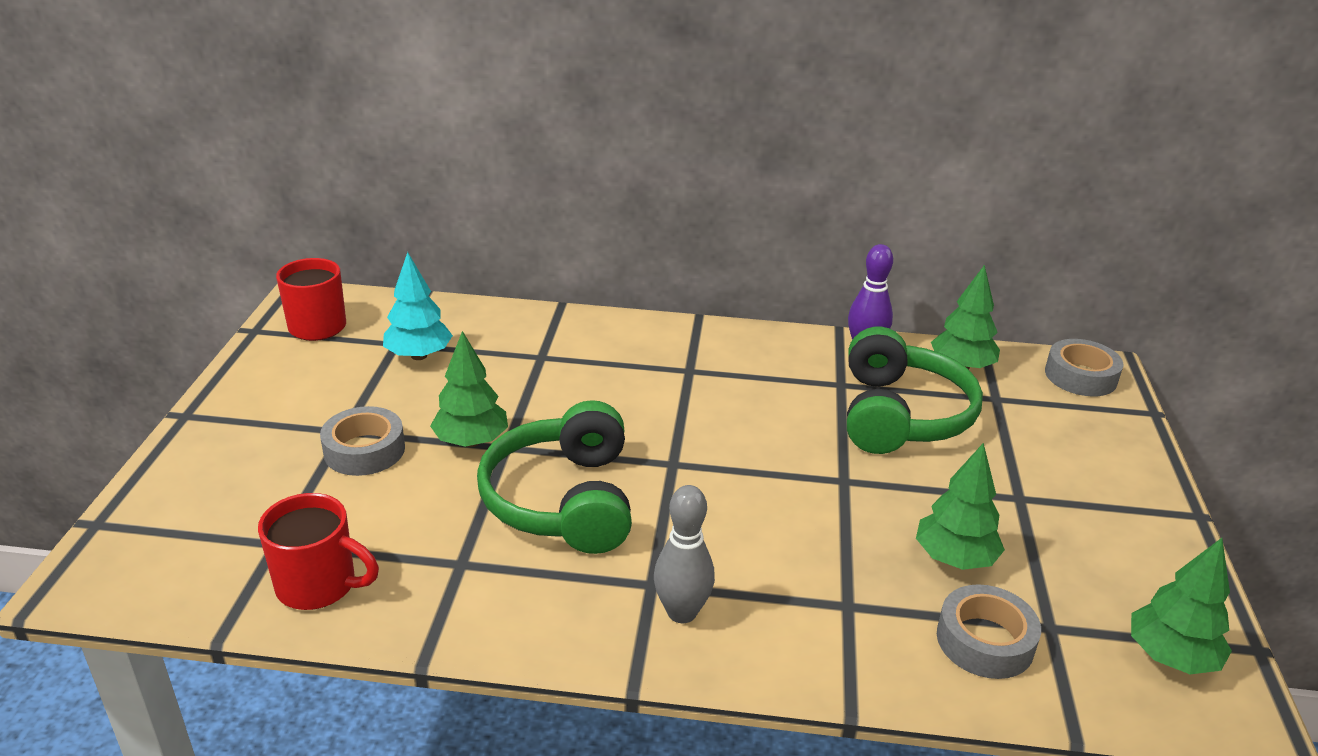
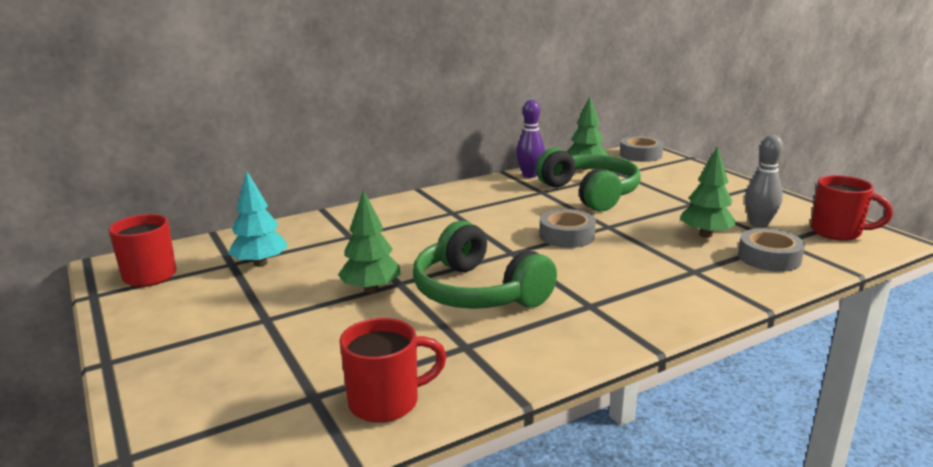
camera: 35 degrees left, 10 degrees down
(364, 450) = (300, 322): grey tape -> grey tape (567, 236)
(682, 612) = (626, 309): grey bowling pin -> grey bowling pin (759, 224)
(1170, 657) = (838, 232): green tree -> red mug

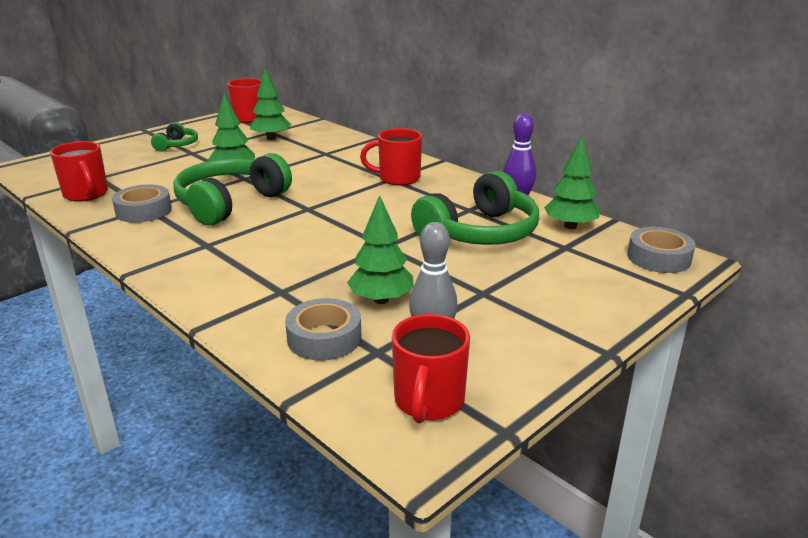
camera: 75 degrees right, 5 degrees up
(217, 331) = (177, 145): none -> green headphones
(260, 263) = (271, 138): turquoise tree -> green tree
(454, 209) = (398, 178): none -> red mug
(567, 236) = (352, 228): grey tape -> grey tape (143, 211)

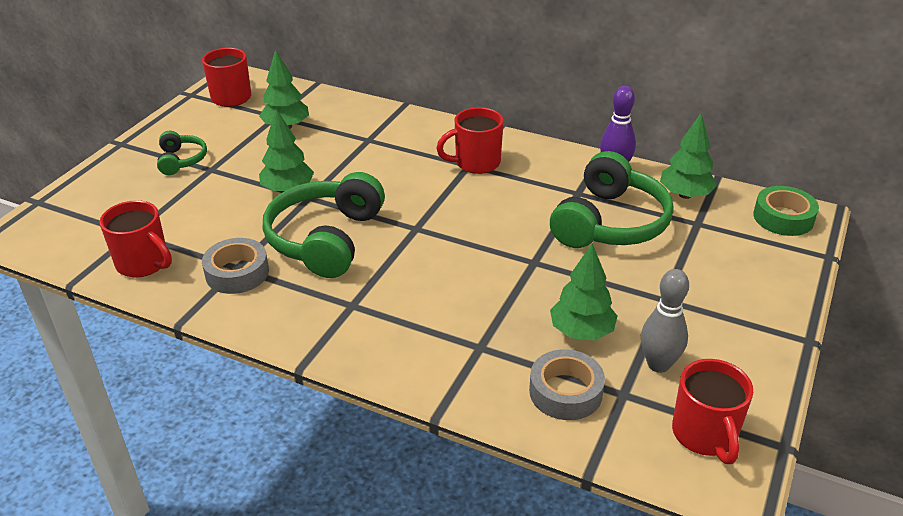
camera: 20 degrees left, 10 degrees up
(659, 258) = (783, 218): grey tape -> green tape

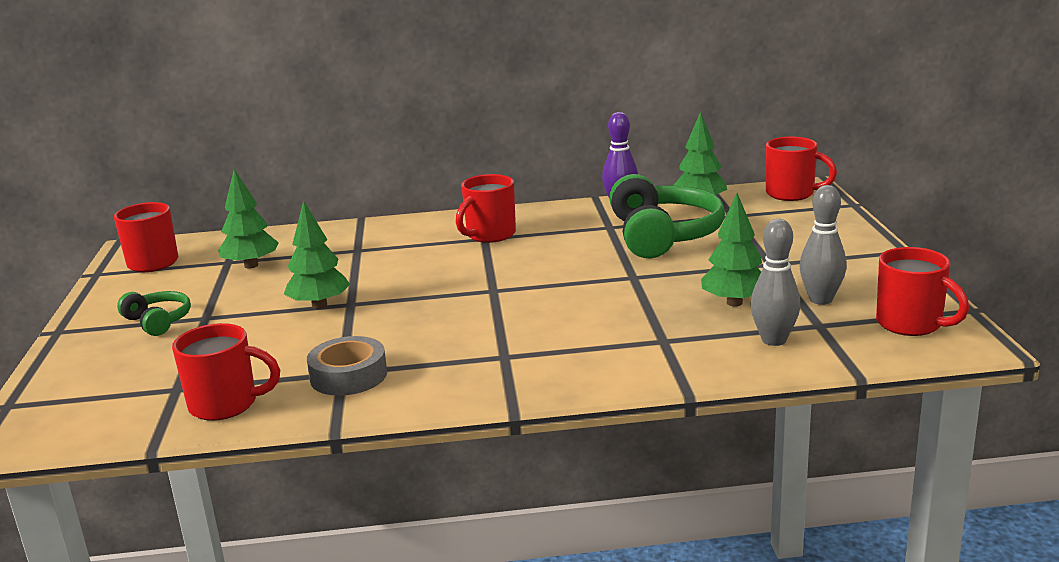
camera: 30 degrees left, 15 degrees down
(325, 239) = (411, 324): green headphones -> none
(565, 392) = (773, 340): grey tape -> grey bowling pin
(783, 218) = (791, 194): green tape -> red mug

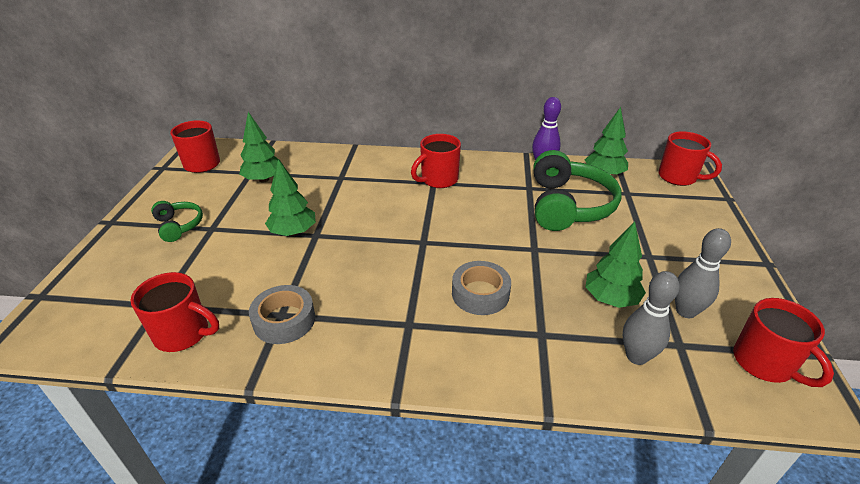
camera: 10 degrees right, 15 degrees up
(580, 321) = (480, 293): none -> grey tape

